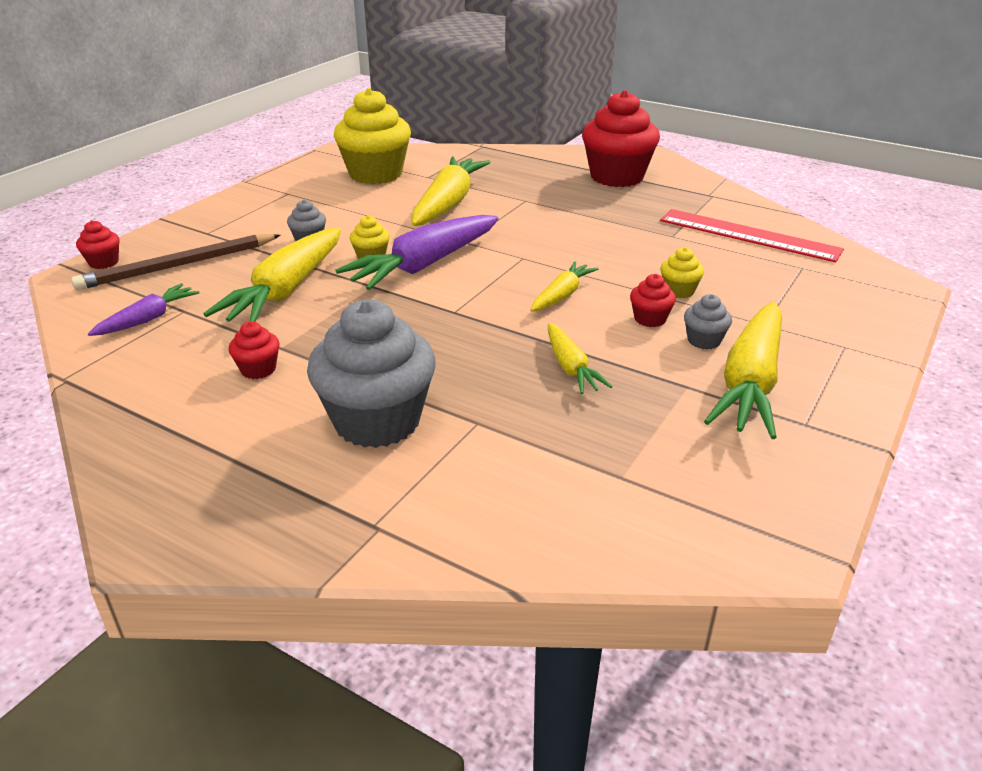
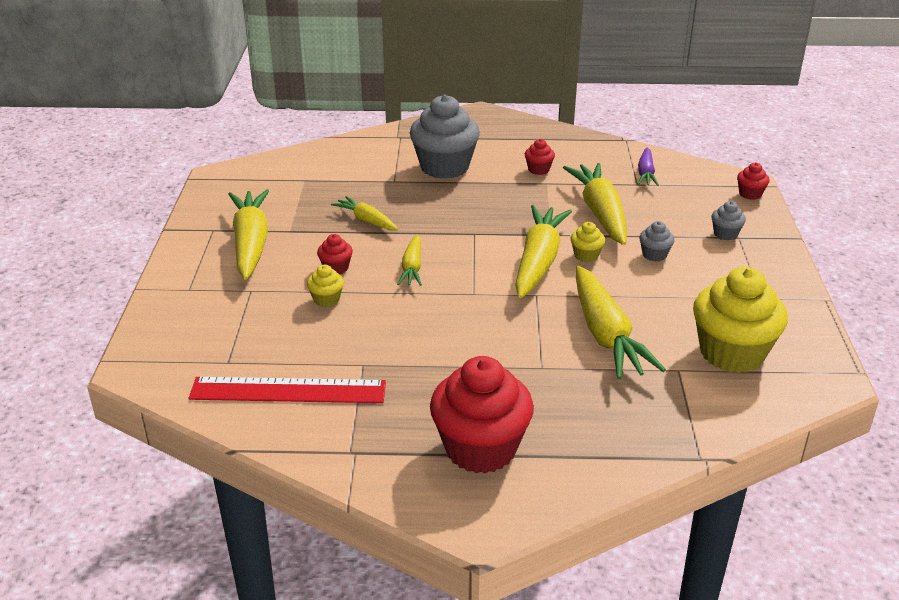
camera: 150 degrees right, 0 degrees up
(178, 266) = (700, 207): brown pencil -> none
(424, 265) = (538, 261): purple carrot -> yellow carrot
(704, 340) = (290, 263): grey cupcake -> grey cupcake (725, 234)

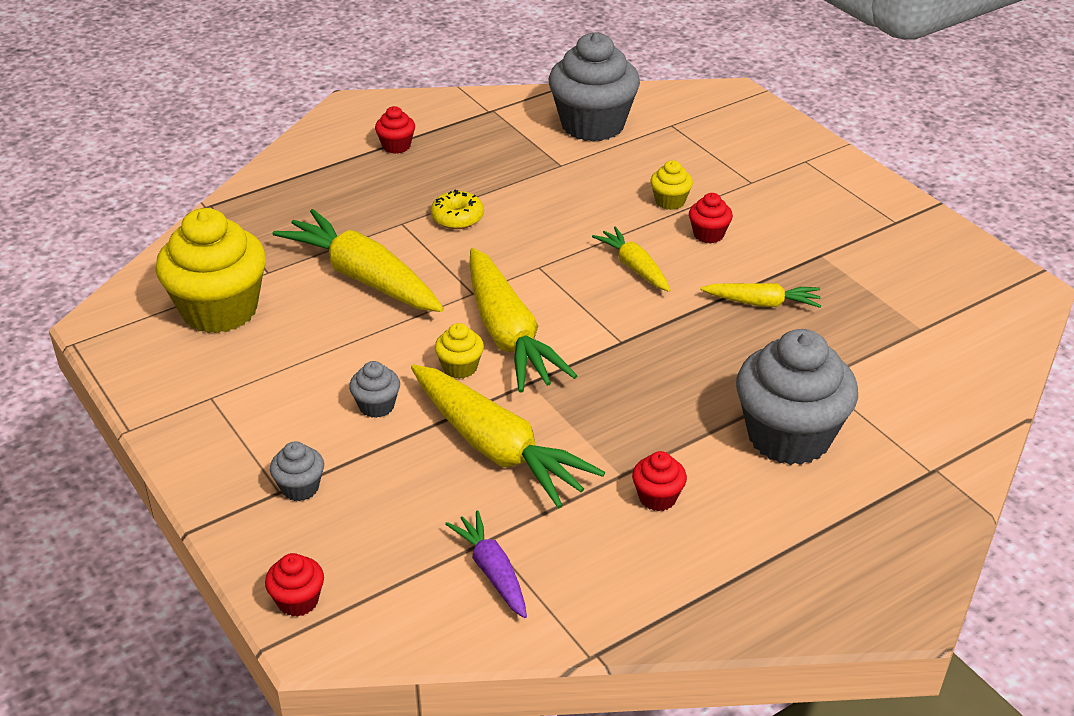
camera: 145 degrees right, 5 degrees up
(251, 243) = (832, 223): yellow carrot -> none
(288, 391) = (592, 125): red ruler -> grey cupcake
(480, 448) = (396, 146): red cupcake -> red cupcake, size x0.44
(494, 352) = (457, 218): none -> yellow donut

